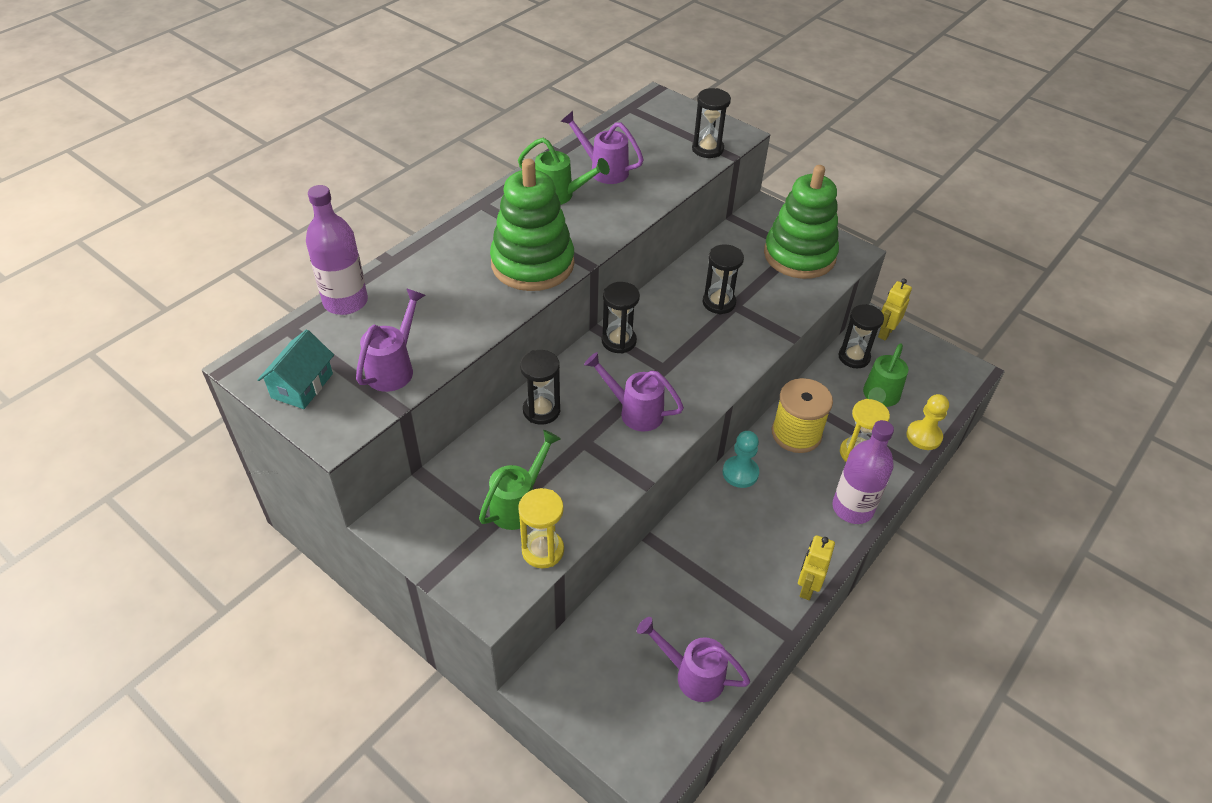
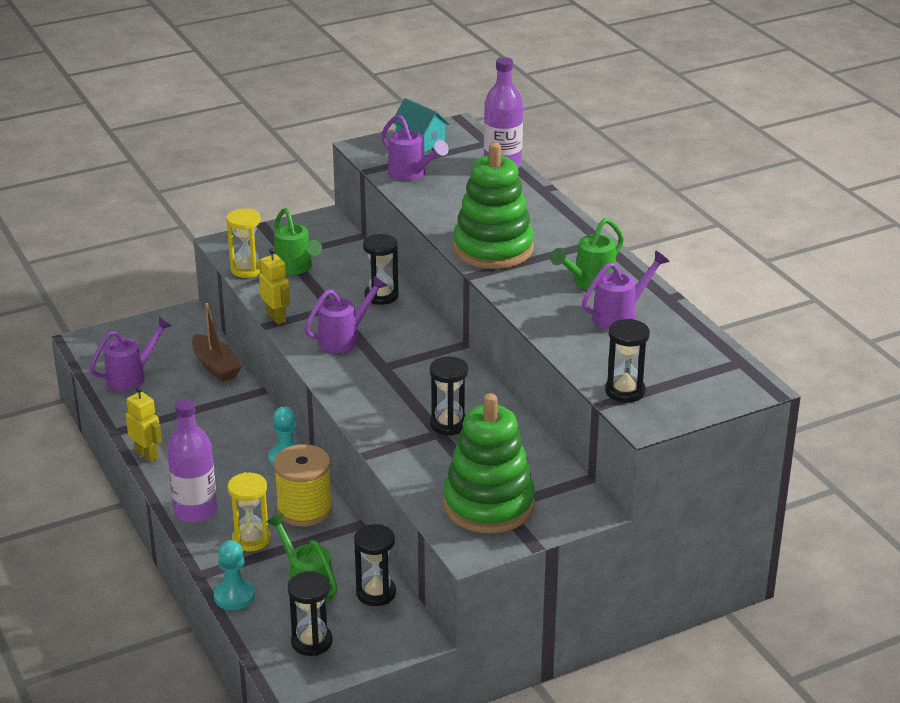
camera: 115 degrees right, 15 degrees down
(618, 341) = (436, 352): black hourglass -> black hourglass (312, 642)
(629, 600) = (215, 366): none -> brown boat
(885, 332) = (397, 636): yellow robot -> yellow robot (276, 317)
(924, 436) = (234, 596): yellow pawn -> turquoise pawn

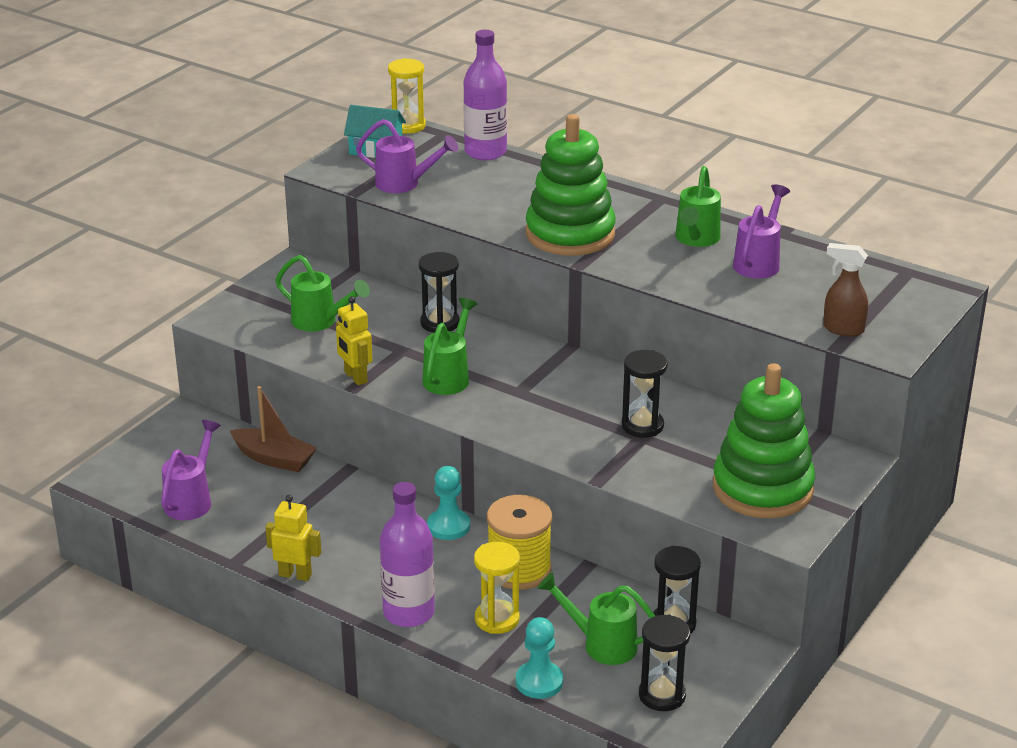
camera: 30 degrees left, 0 degrees up
(247, 269) = (268, 338): yellow hourglass -> yellow hourglass (407, 126)
(276, 317) = (355, 377): yellow robot -> yellow robot turned 150 degrees counterclockwise
(344, 338) = (449, 376): purple watering can -> green watering can
(625, 391) = (842, 329): black hourglass -> brown spray bottle

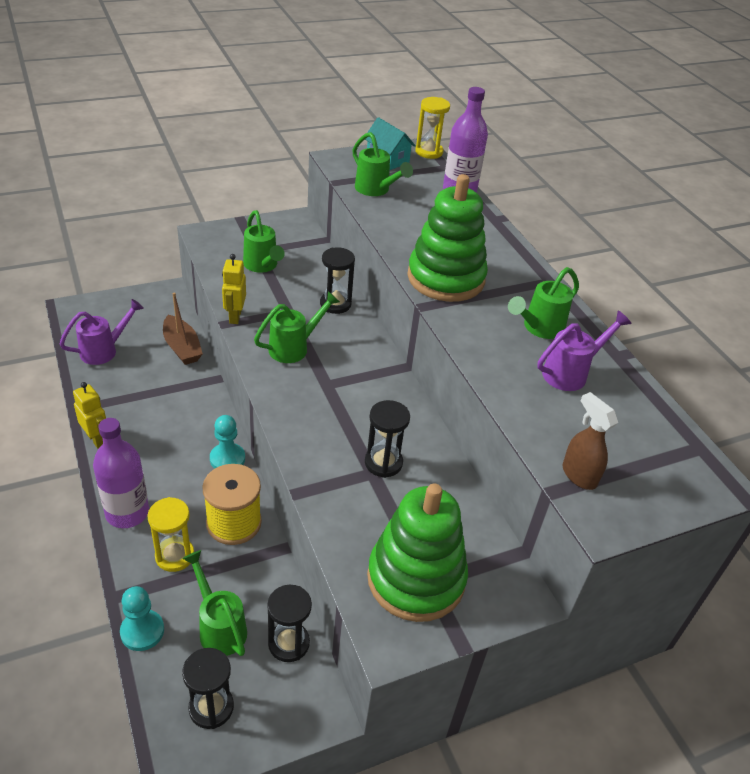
camera: 30 degrees right, 10 degrees up
(405, 184) = (376, 190): purple watering can -> green watering can

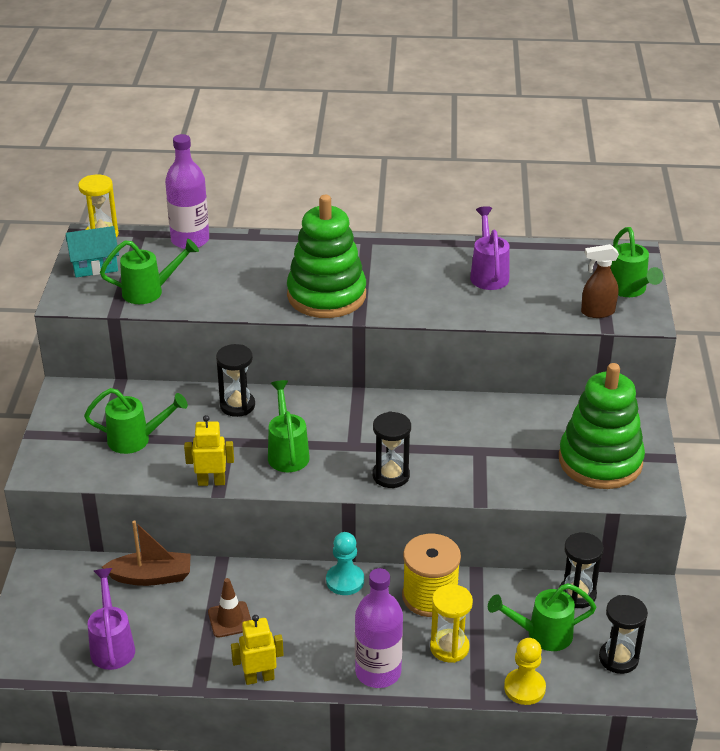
camera: 60 degrees left, 5 degrees down
(142, 631) = (524, 688): turquoise pawn -> yellow pawn
(154, 403) = (230, 619): none -> brown traffic cone
(235, 316) = (211, 482): yellow robot -> yellow robot turned 150 degrees clockwise
(383, 463) = (471, 440): black hourglass -> black hourglass (391, 475)
(538, 328) = (425, 269): green watering can -> green watering can (629, 290)

